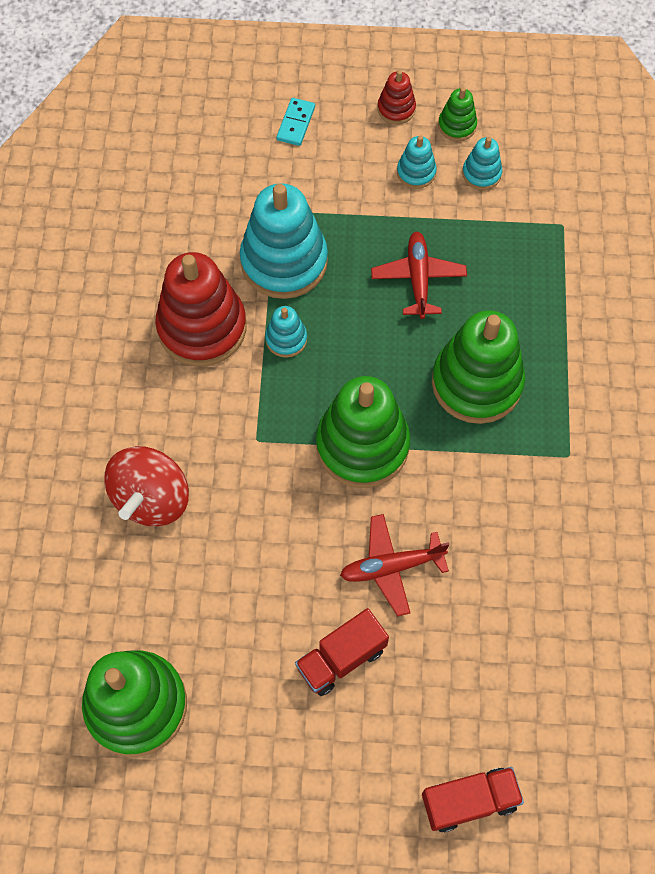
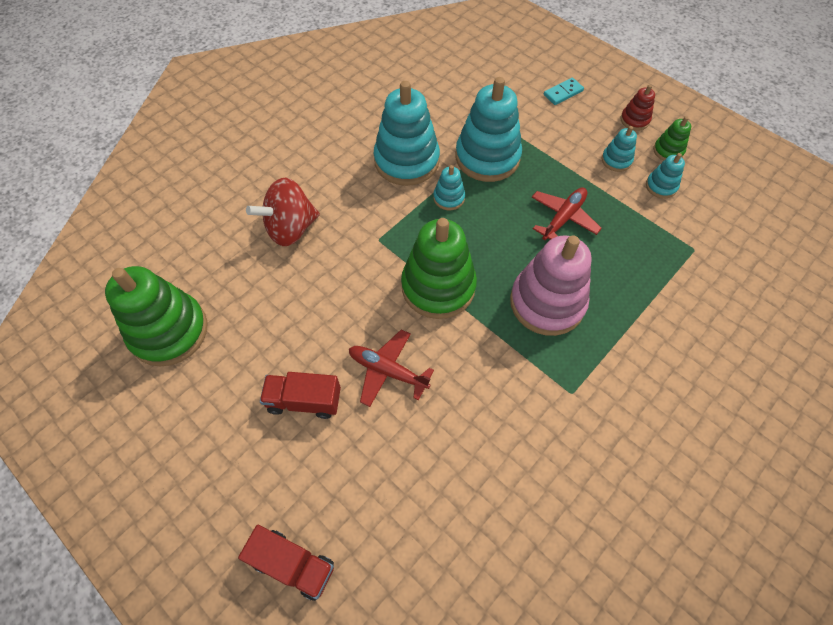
camera: 40 degrees right, 5 degrees down
(202, 327) = (406, 161): red stacking toy -> turquoise stacking toy
(476, 383) = (547, 302): green stacking toy -> pink stacking toy

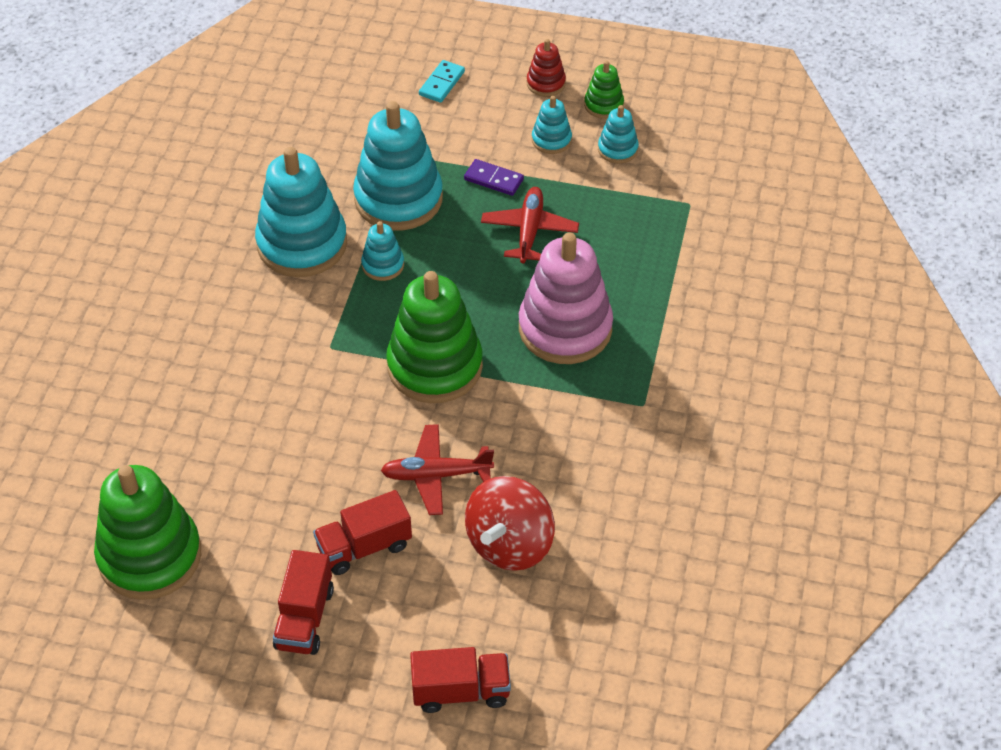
camera: 30 degrees left, 10 degrees down
(229, 435) = (304, 618): none -> red truck
(290, 228) = (213, 382): red spinning top -> red spinning top (509, 544)
(559, 171) = (493, 179): none -> purple domino

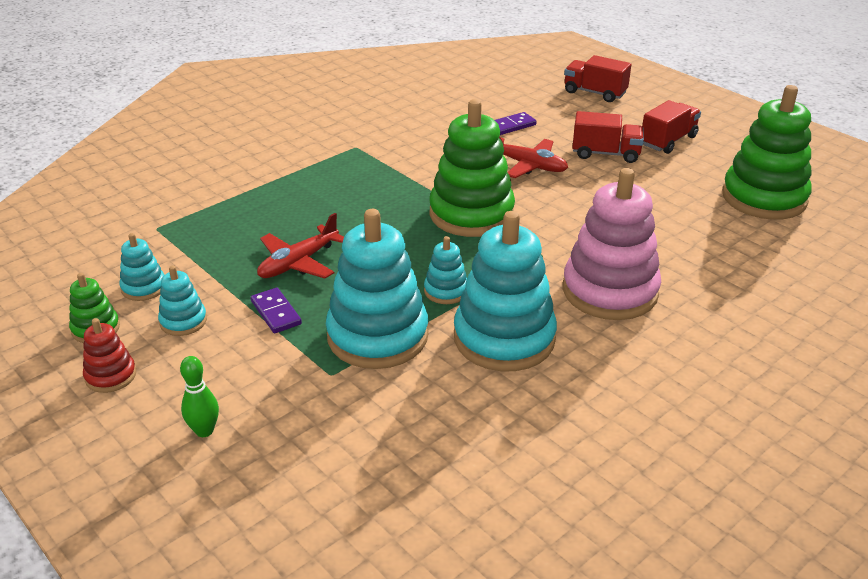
camera: 145 degrees left, 15 degrees down
(442, 83) = (204, 431): turquoise domino -> green bowling pin
(509, 544) = (511, 126): red spinning top -> purple domino
(565, 328) = (353, 197): pink stacking toy -> pink stacking toy (610, 291)

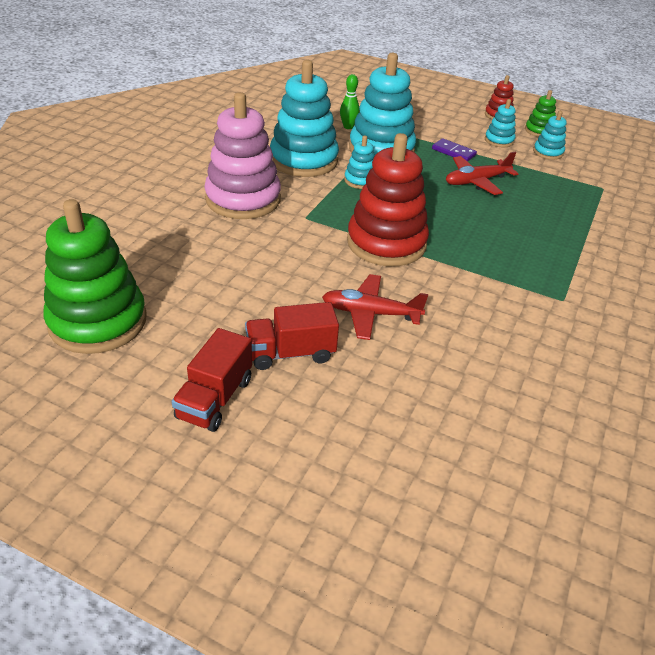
camera: 155 degrees right, 5 degrees up
(204, 431) = (425, 104): green bowling pin -> green bowling pin (348, 127)
(298, 263) = (476, 181): red plane -> red plane turned 135 degrees counterclockwise
(471, 214) = (386, 243): green stacking toy -> red stacking toy
(511, 126) = (428, 378): purple domino -> none
(594, 93) = (352, 501): red truck -> none

